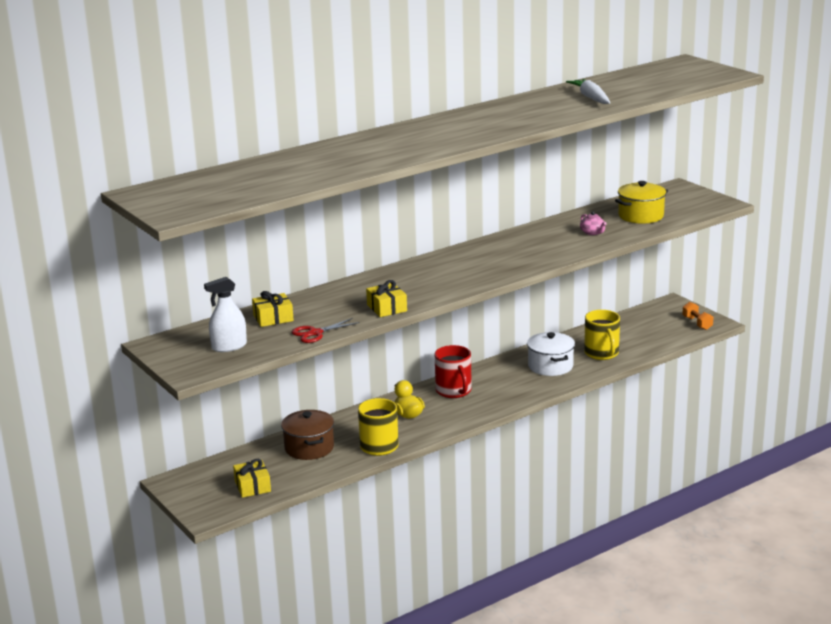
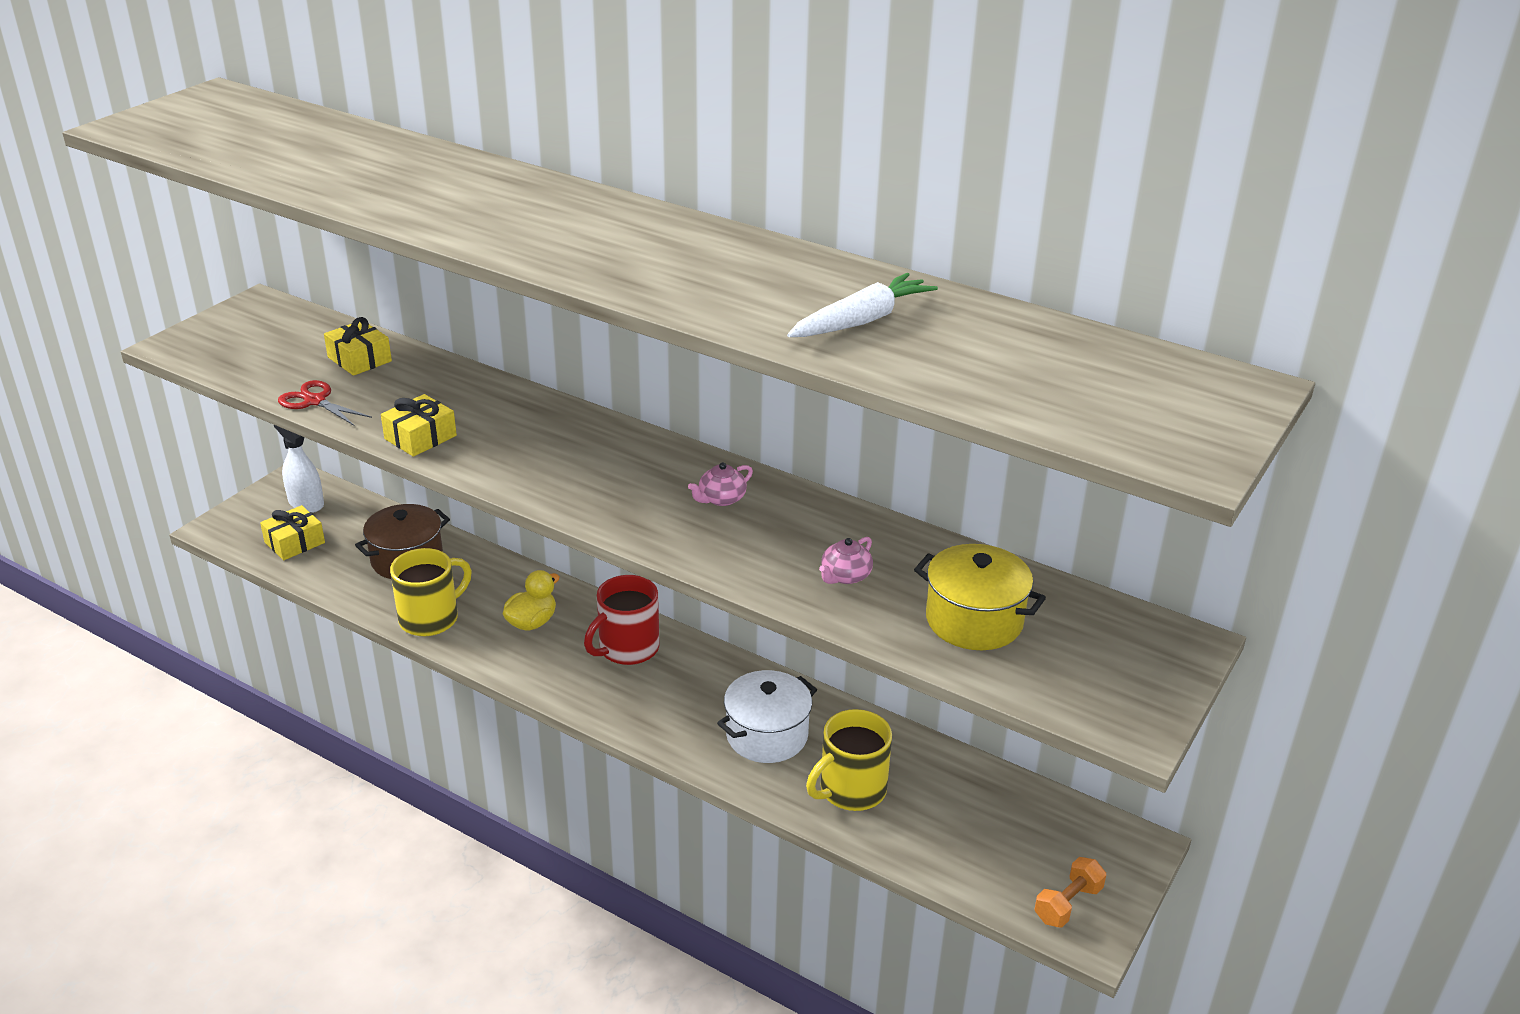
camera: 65 degrees right, 10 degrees up
(229, 346) = (259, 351): white spray bottle -> white spray bottle (306, 503)
(510, 247) = (721, 499): none -> pink teapot

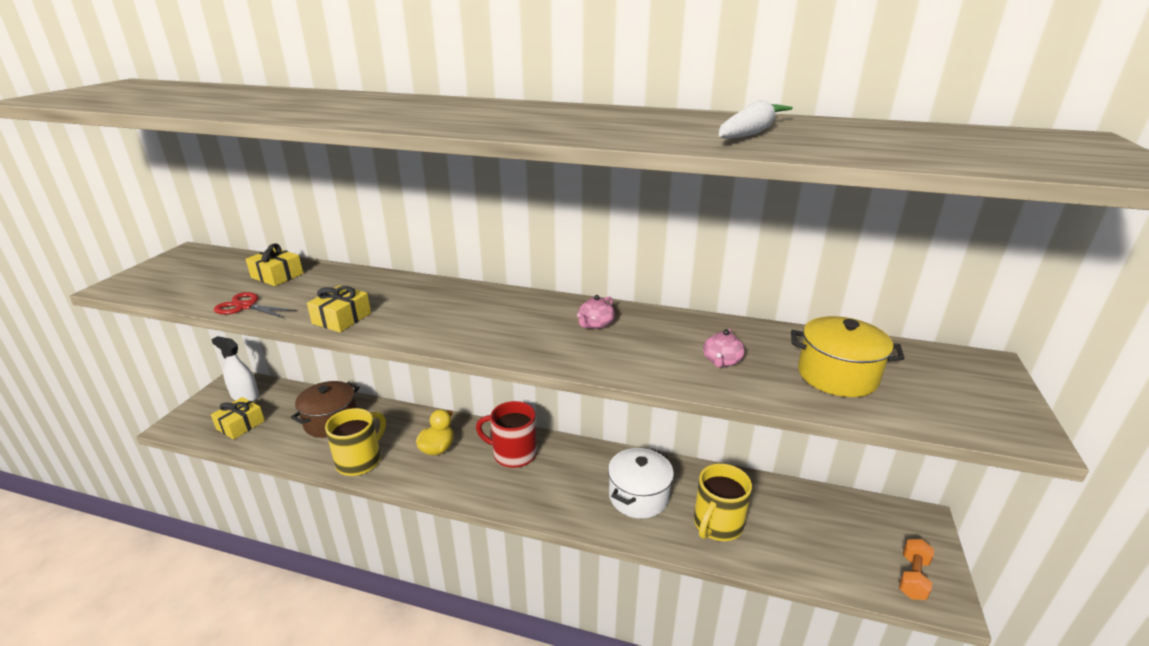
camera: 15 degrees left, 5 degrees down
(627, 648) = (513, 453): red mug -> red mug turned 75 degrees clockwise

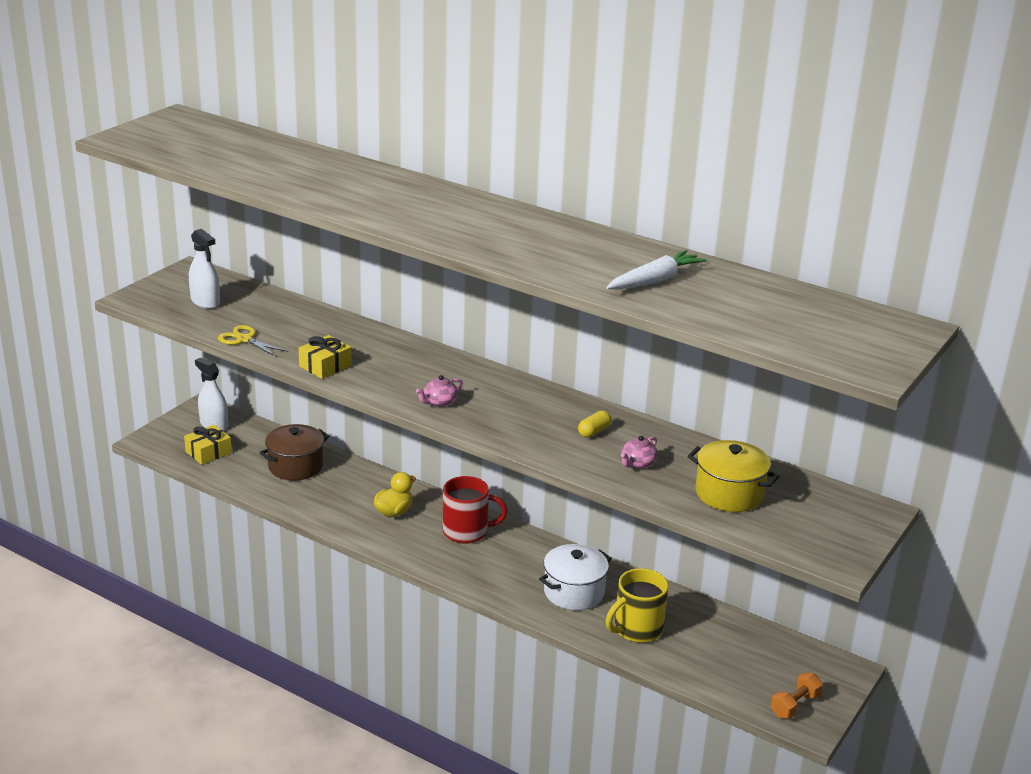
camera: 15 degrees right, 0 degrees up
(201, 277) = (205, 302): none -> white spray bottle
(246, 306) = (244, 339): red scissors -> yellow scissors
(277, 275) = (273, 311): yellow gift -> none
(360, 460) = (317, 507): yellow mug -> none
(513, 453) = (467, 531): red mug -> red mug turned 150 degrees clockwise
(595, 324) = (547, 412): pink teapot -> pink teapot (440, 402)
(654, 335) = (594, 432): none -> yellow capsule

